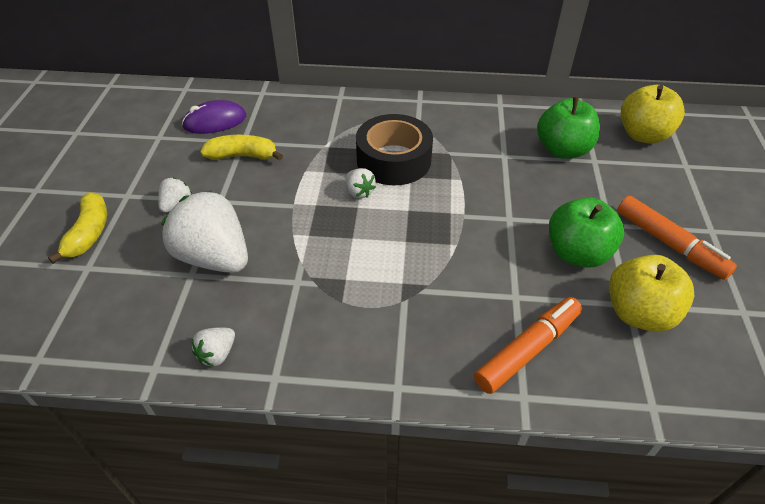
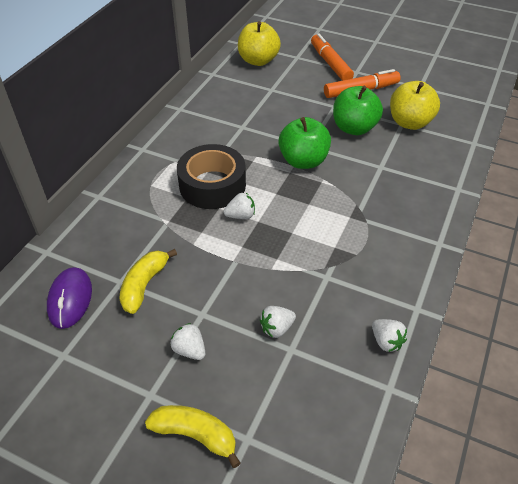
camera: 70 degrees left, 0 degrees up
(214, 257) = (277, 328): white strawberry -> white strawberry, size x0.45
(527, 349) = (424, 176): orange marker -> orange marker (330, 63)
(562, 150) = (252, 98): green apple -> green apple (303, 161)

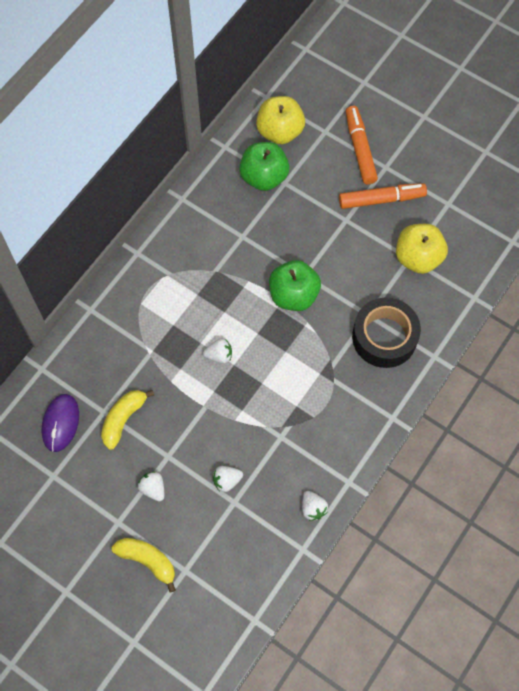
camera: 10 degrees right, 20 degrees up
(212, 185) = (199, 313): black tape -> black tape (384, 337)
(354, 128) = (357, 257): green apple -> green apple (264, 177)

